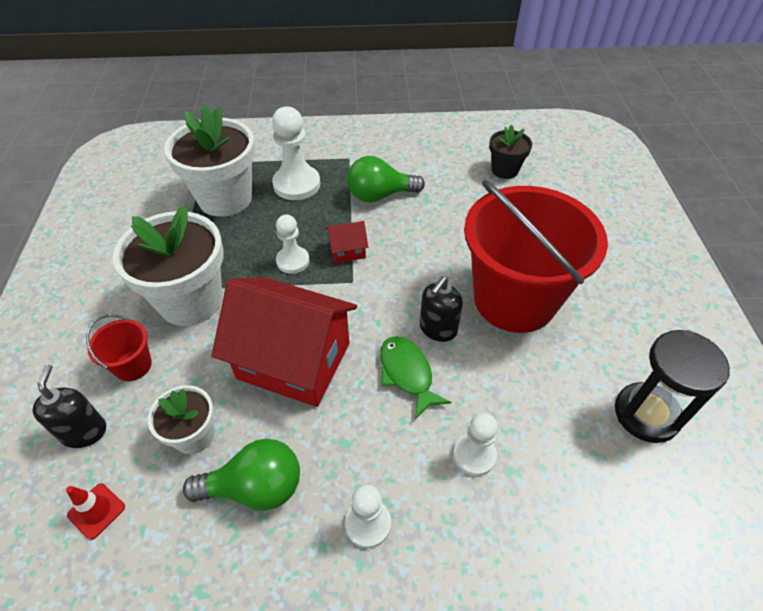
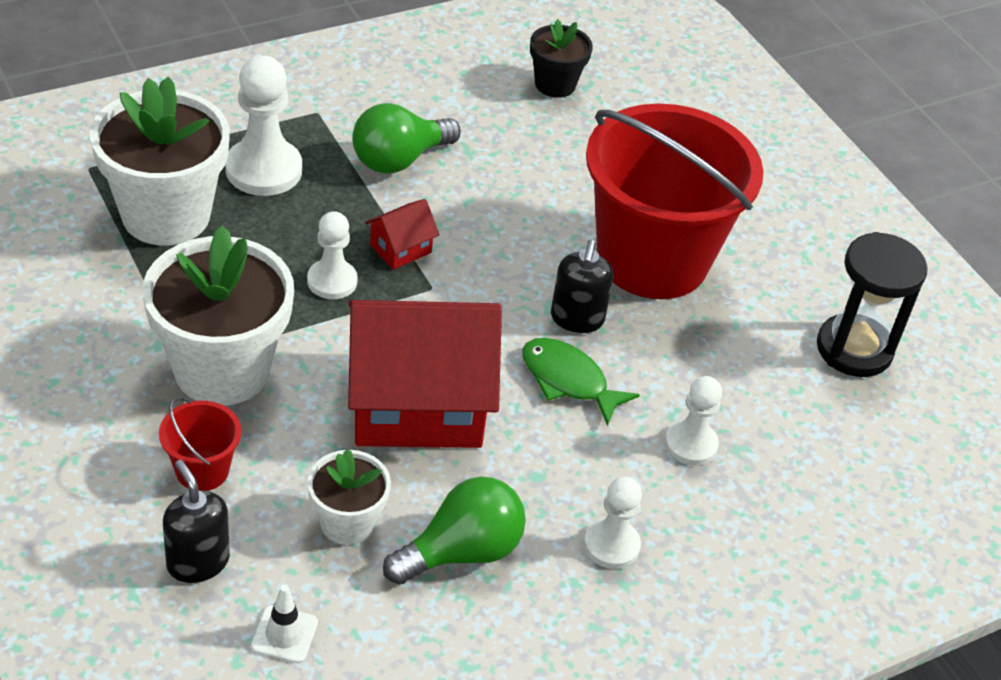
camera: 30 degrees left, 5 degrees down
(96, 511) = (284, 634): red traffic cone -> white traffic cone

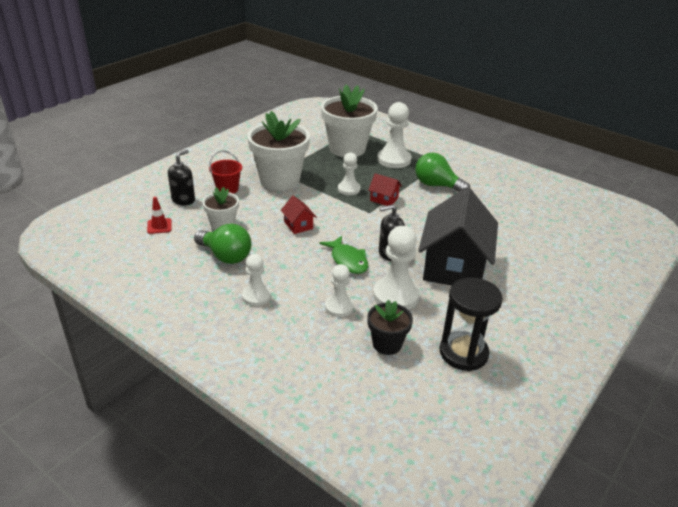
camera: 70 degrees right, 10 degrees down
(284, 634) = (159, 226): white traffic cone -> red traffic cone
(417, 405) = (298, 225): red house -> red house, size x0.41
(555, 84) = (540, 211): black flower pot -> black flower pot (387, 344)
(568, 381) = (348, 260): green fish -> green fish turned 135 degrees clockwise
(652, 259) = (454, 266): red bucket -> black house
(693, 362) = (395, 296): none -> white pawn

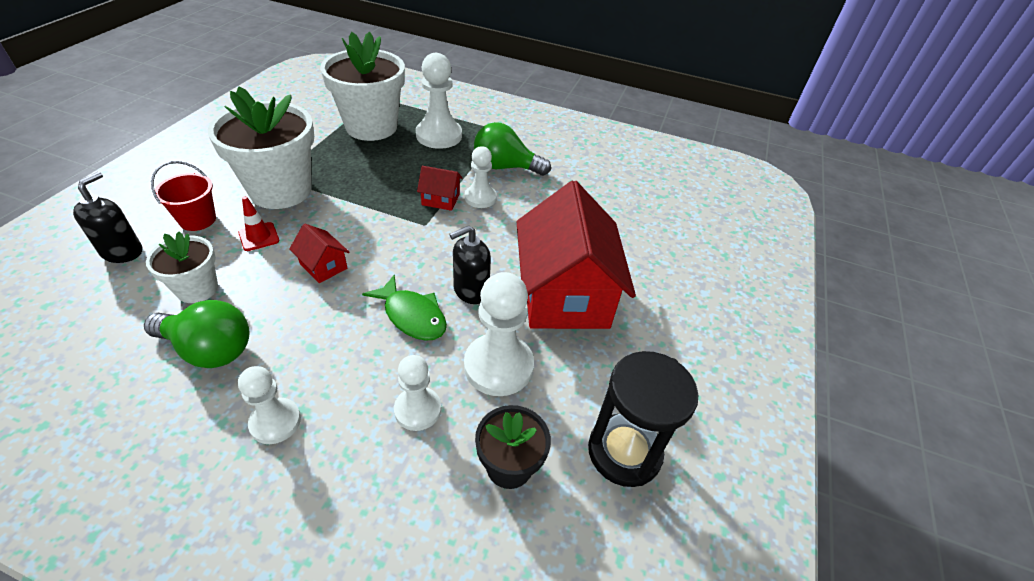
camera: 20 degrees left, 10 degrees up
(159, 226) = (81, 312): red traffic cone -> red traffic cone (259, 237)
(349, 189) = (387, 191): white pawn -> white pawn (480, 198)
(454, 266) = (565, 295): black house -> red house

